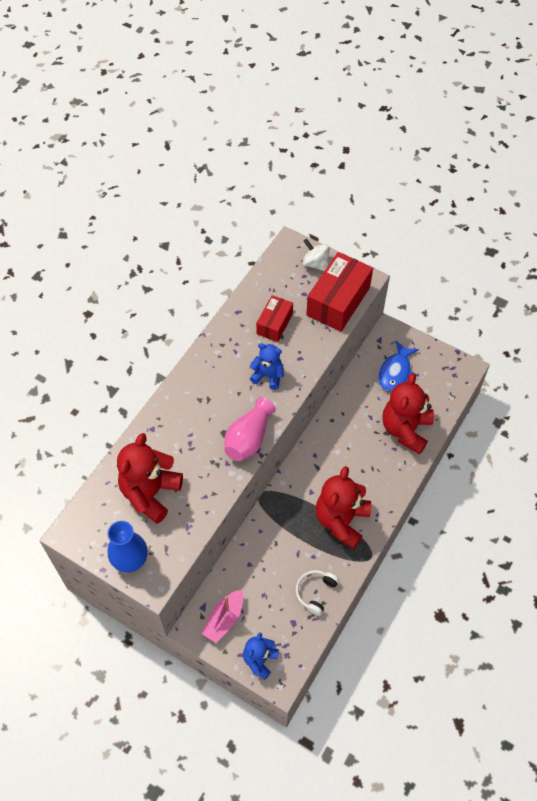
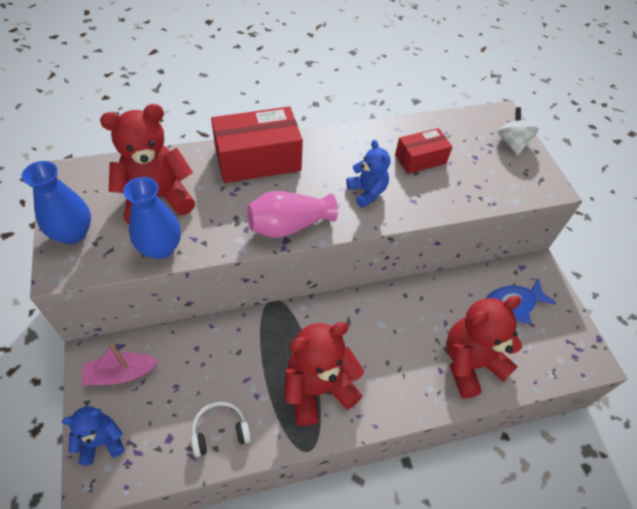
camera: 40 degrees right, 5 degrees down
(193, 519) = (160, 248): none -> blue vase
(338, 301) = (503, 184): red box -> red box (258, 159)

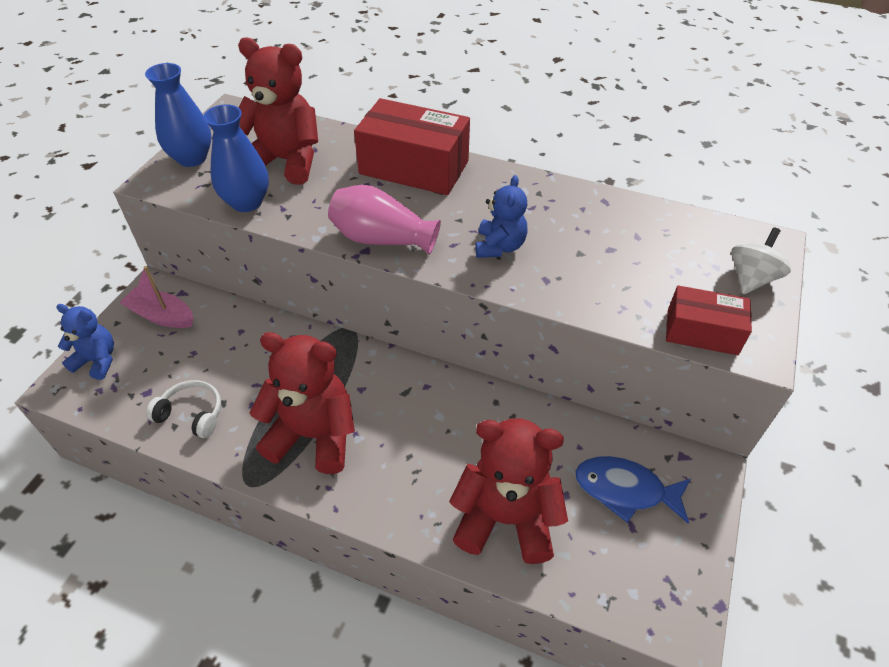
camera: 40 degrees right, 5 degrees down
(420, 159) = (600, 242): red box -> red box (702, 332)

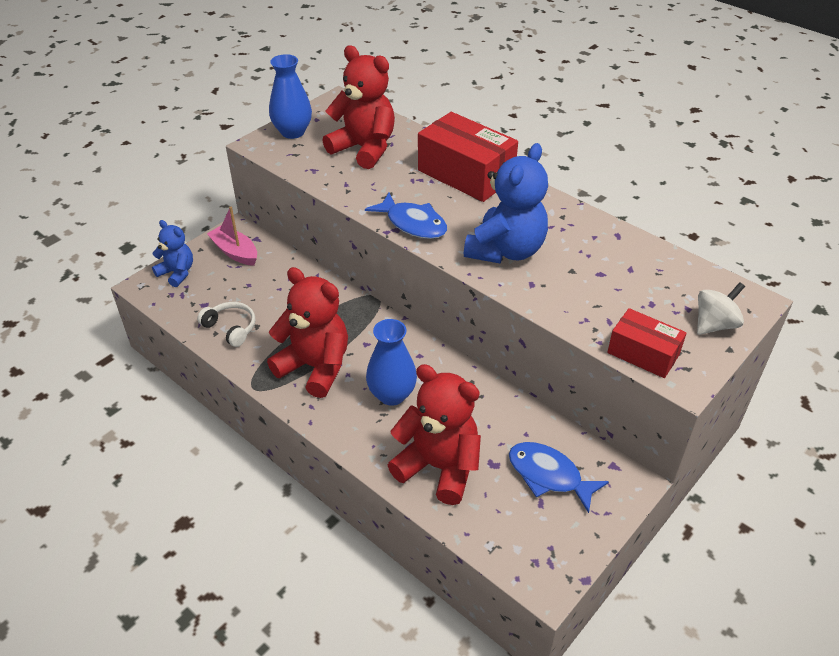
camera: 20 degrees right, 5 degrees down
(247, 202) = (320, 174): blue vase -> blue vase (392, 394)
(381, 239) = (413, 223): pink vase -> blue fish
(499, 246) = (506, 250): blue teddy bear -> blue teddy bear, size x1.74

